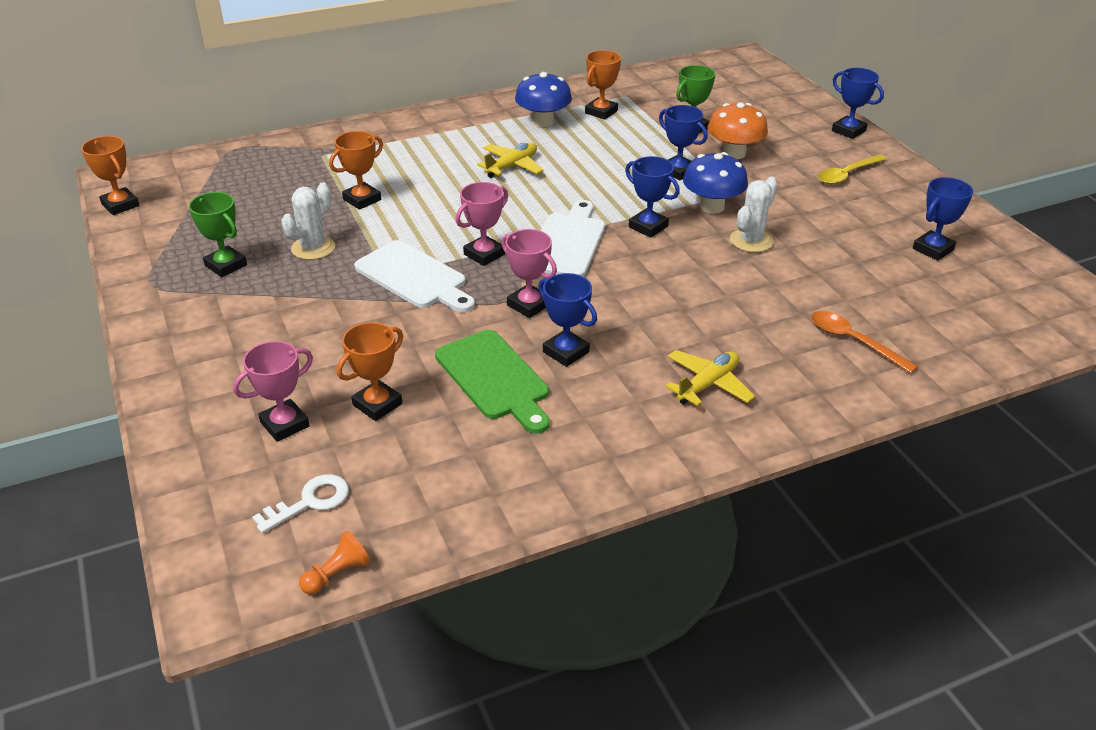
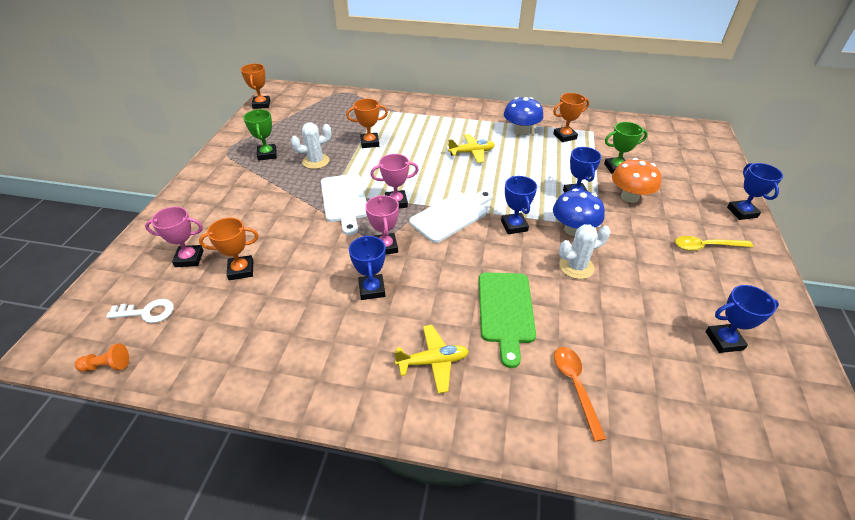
camera: 35 degrees right, 5 degrees up
(495, 378) = (314, 286): green cutting board -> green cutting board (506, 311)

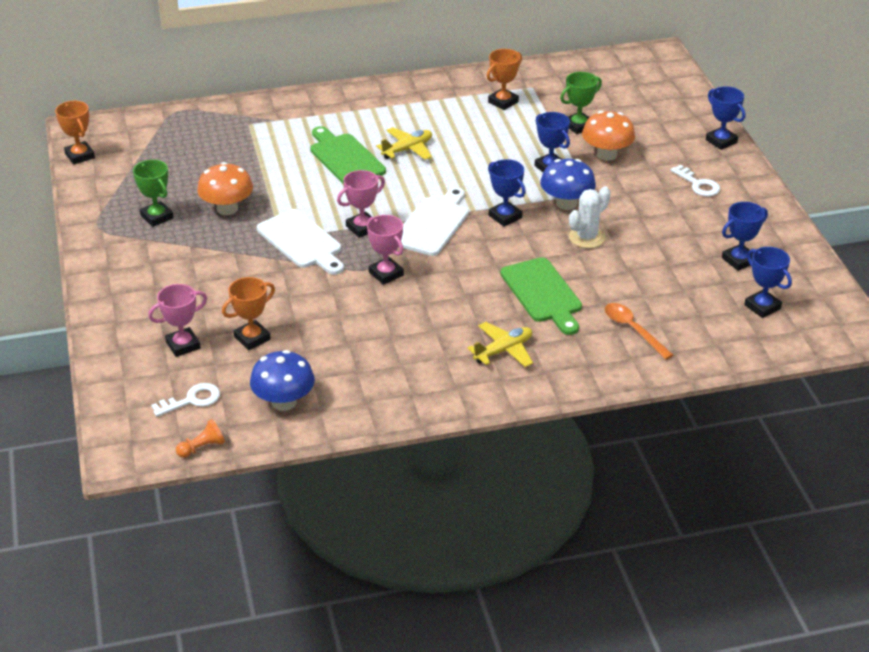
camera: 25 degrees left, 5 degrees down
(316, 161) = (227, 209): white cactus -> orange mushroom
(370, 143) = (274, 169): orange trophy -> none
(372, 289) = (403, 314): blue trophy -> blue trophy (762, 307)
(423, 147) = (345, 158): none -> green cutting board
(521, 131) = (448, 107): blue mushroom -> blue mushroom (284, 402)
(706, 246) = (698, 184): yellow spoon -> white key

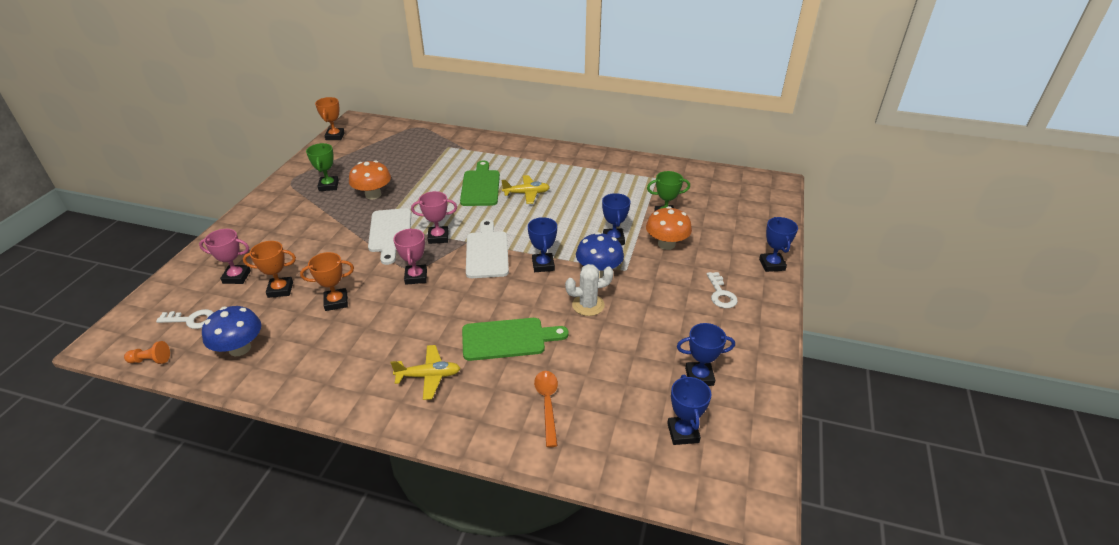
camera: 30 degrees right, 0 degrees up
(433, 224) = (487, 252): white cutting board -> white cutting board turned 60 degrees counterclockwise
(503, 102) = (625, 182): orange trophy -> orange trophy (336, 302)
(543, 293) = (508, 339): green cutting board -> green cutting board turned 105 degrees counterclockwise

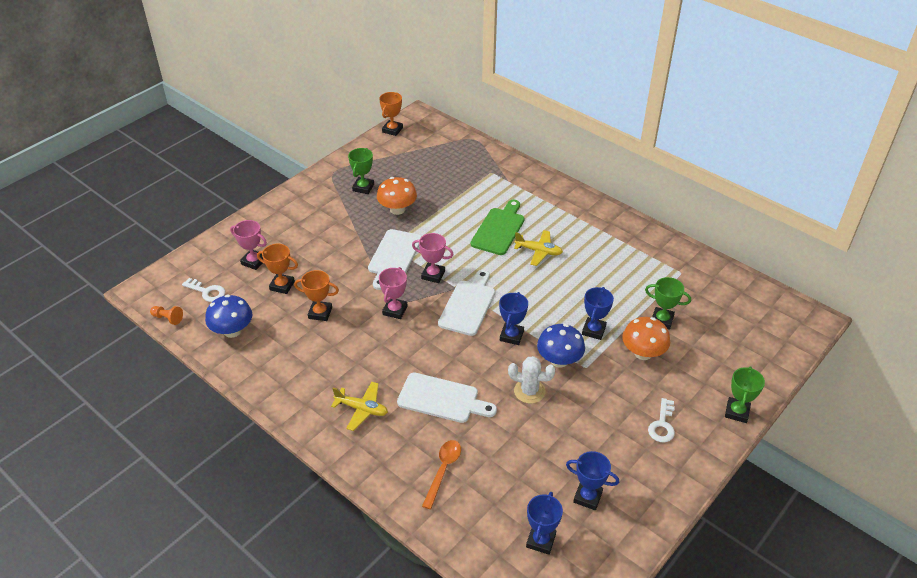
camera: 25 degrees right, 5 degrees up
(508, 339) = (442, 399): green cutting board -> white cutting board
(772, 265) = (737, 412): blue trophy -> green trophy

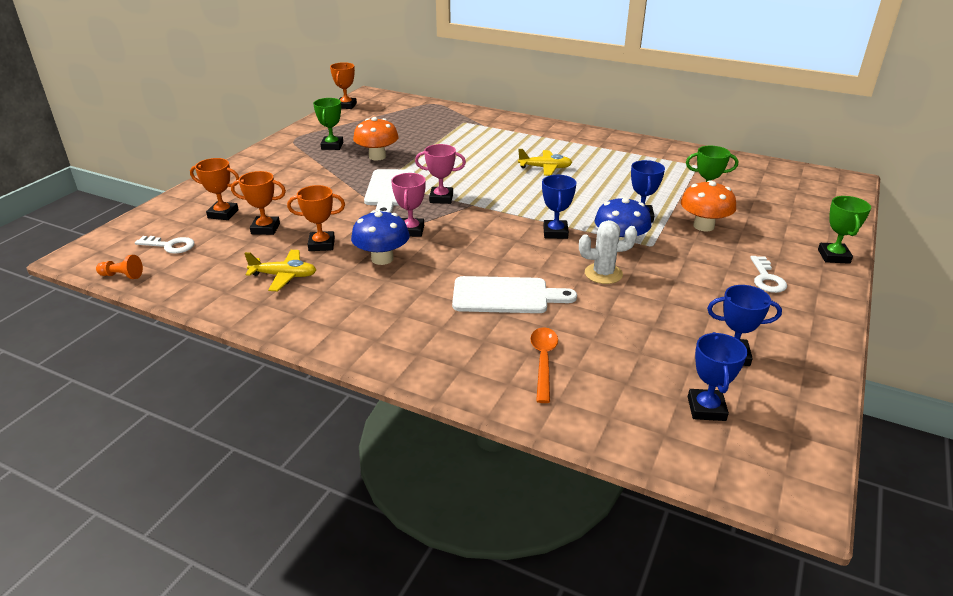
camera: 15 degrees left, 10 degrees down
(232, 331) = (213, 275): blue mushroom -> blue mushroom (382, 259)
(253, 261) = (223, 214): pink trophy -> orange trophy
(362, 409) = (411, 320): yellow plane -> yellow plane (284, 276)
(468, 305) = (493, 215): white cutting board -> none
(499, 229) = (494, 158): green cutting board -> none

